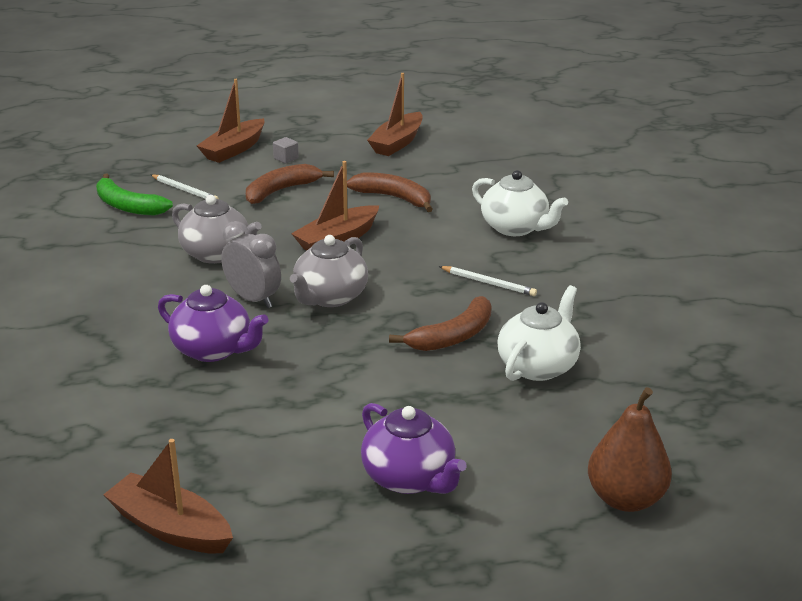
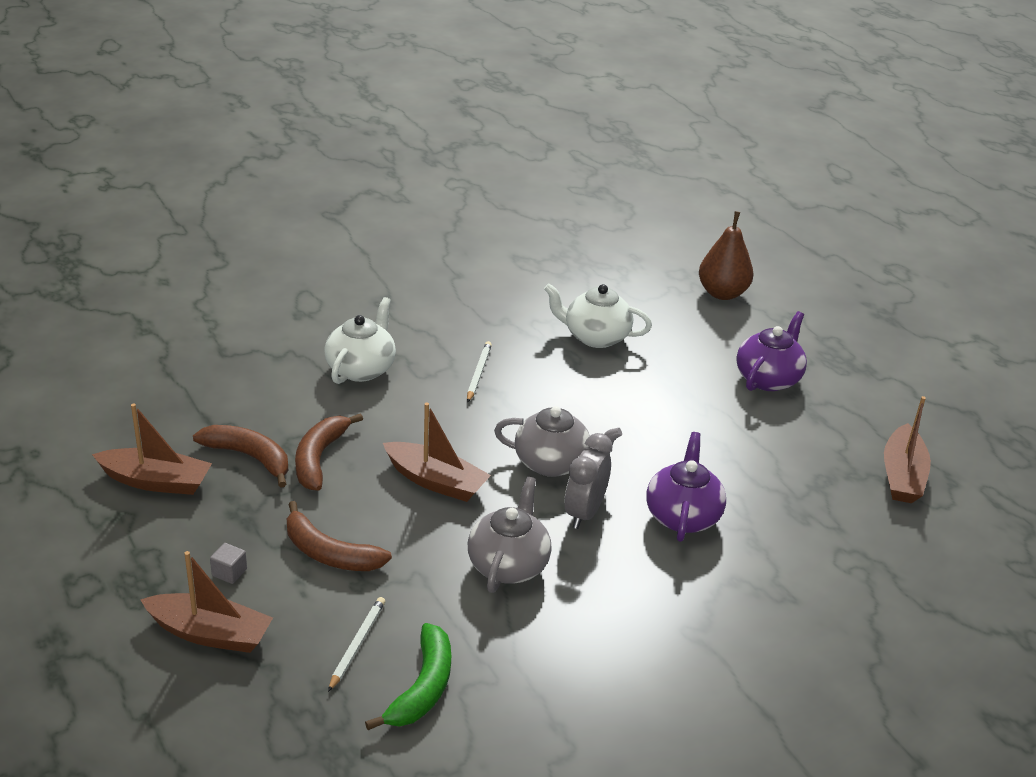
camera: 110 degrees left, 5 degrees up
(453, 336) = (578, 382): brown banana -> brown banana (249, 457)

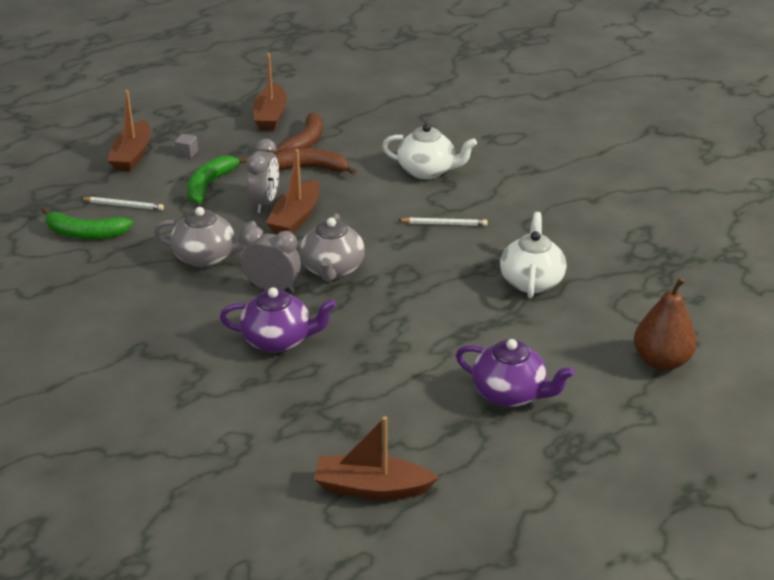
camera: 85 degrees right, 0 degrees up
(329, 553) = (210, 185): brown banana -> green banana
(393, 505) = (265, 203): none -> grey clock

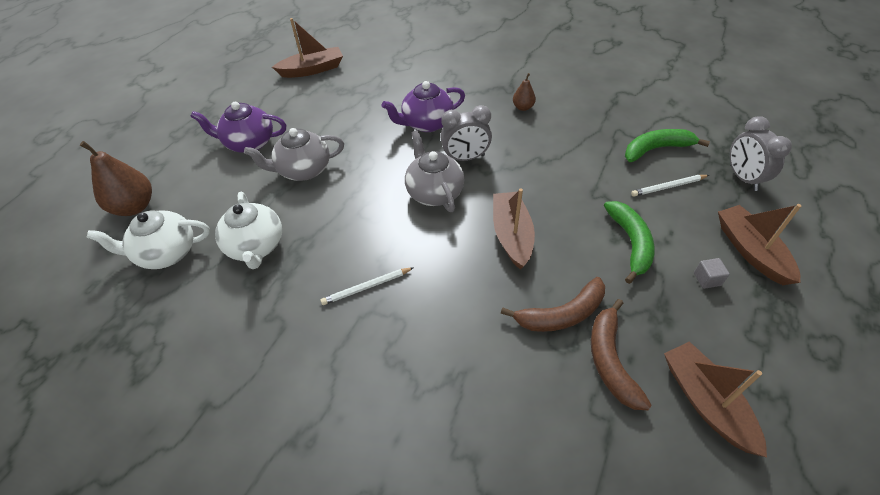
camera: 155 degrees right, 15 degrees up
(152, 318) = (523, 107): none -> brown pear
(206, 257) = (541, 165): grey teapot -> grey teapot (303, 170)
(265, 203) = (556, 241): grey clock -> grey clock (742, 178)
(427, 171) = (430, 372): white teapot -> white teapot (166, 253)

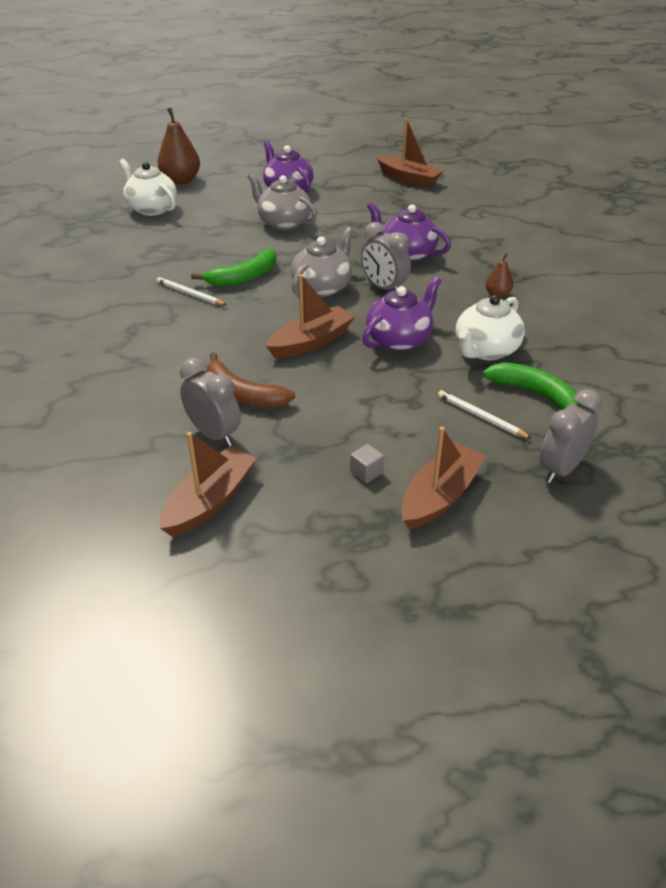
camera: 55 degrees right, 10 degrees down
(256, 246) = (187, 236): white teapot -> white teapot (485, 350)
(545, 183) = (399, 339): none -> purple teapot
(610, 360) = (214, 434): brown banana -> grey clock
(630, 243) = (369, 411): green banana -> green banana (243, 277)

